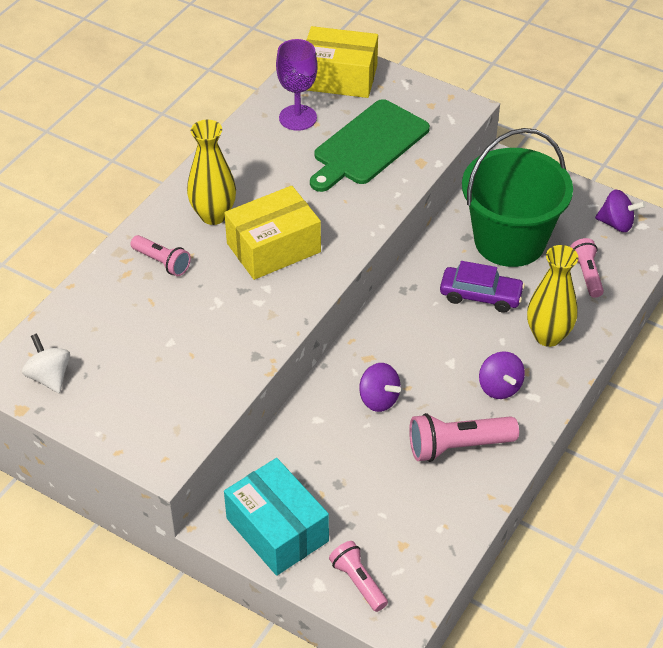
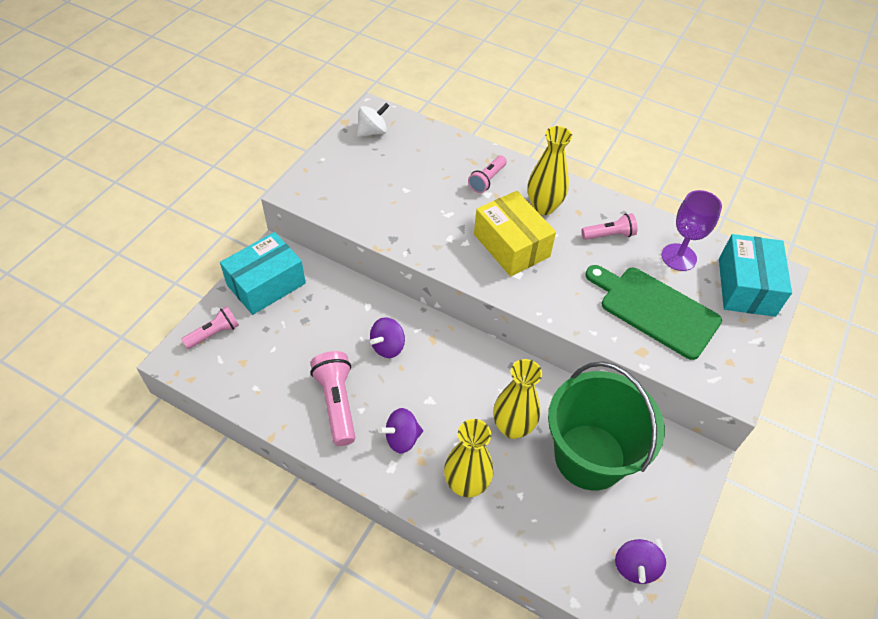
camera: 85 degrees right, 5 degrees up
(339, 77) = (746, 287): yellow box -> turquoise box
(480, 296) = (512, 427): purple car -> yellow vase
(586, 274) = (553, 528): pink flashlight -> pink flashlight (609, 235)

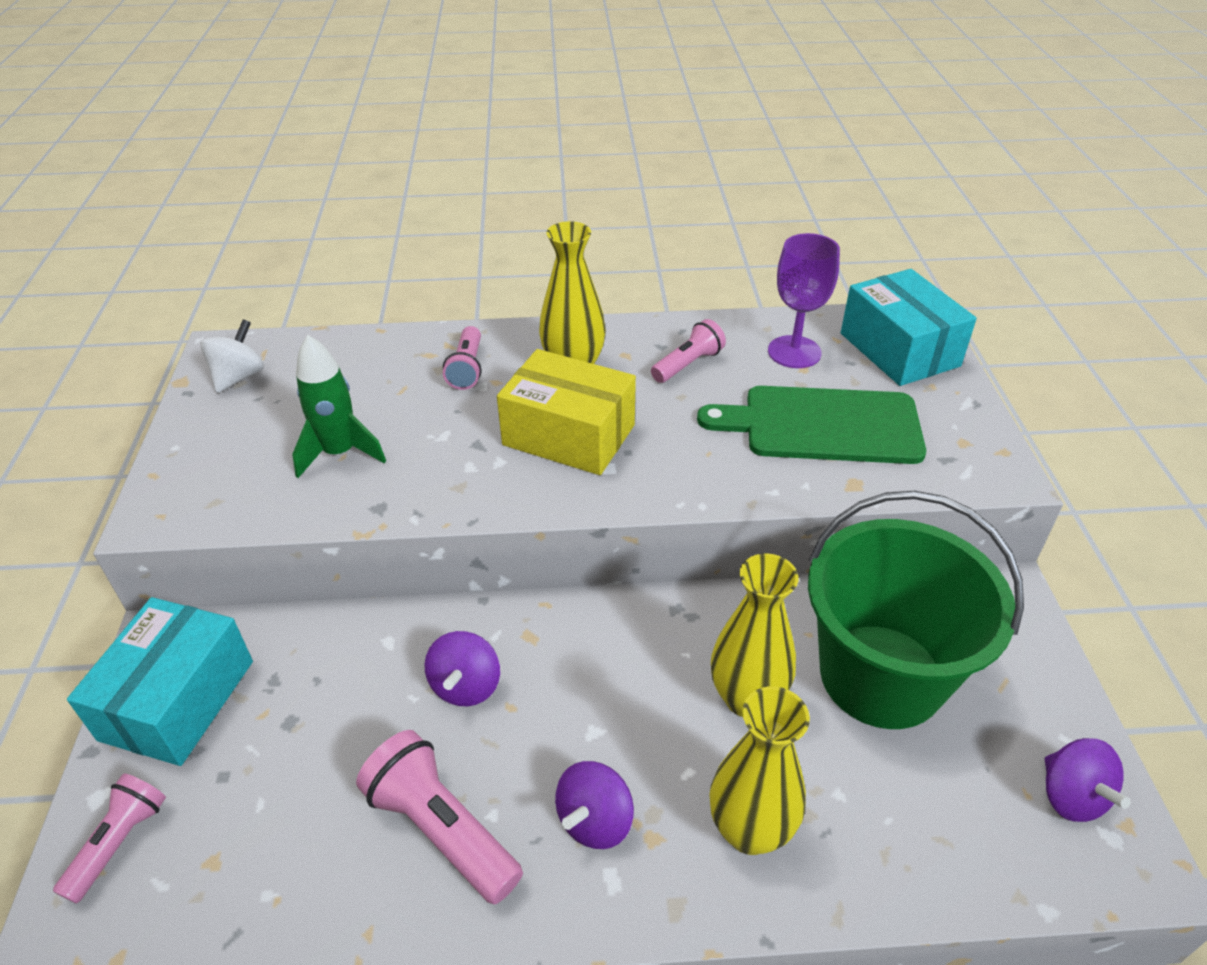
camera: 30 degrees left, 10 degrees down
(393, 199) = (340, 453): none -> green rocket

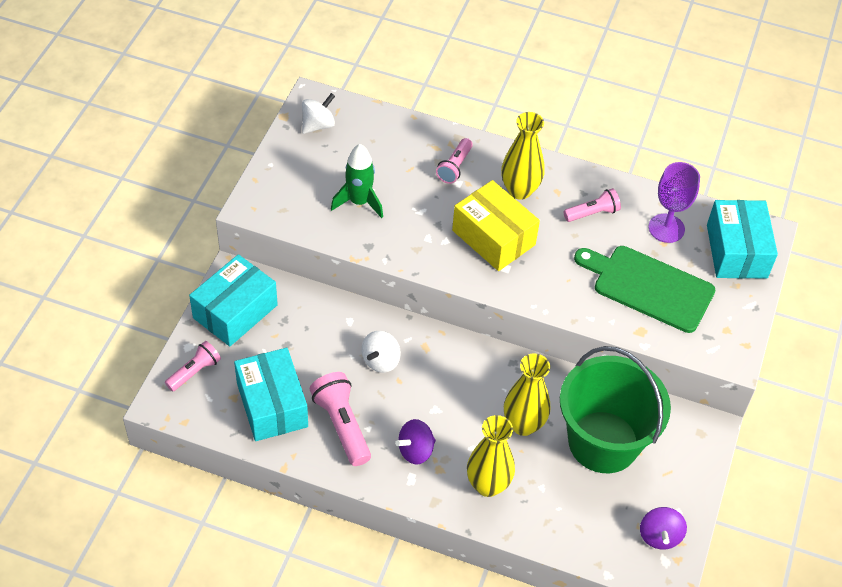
camera: 20 degrees right, 10 degrees up
(294, 845) = (272, 405): none -> turquoise box
(466, 686) = (380, 361): purple spinning top -> white spinning top

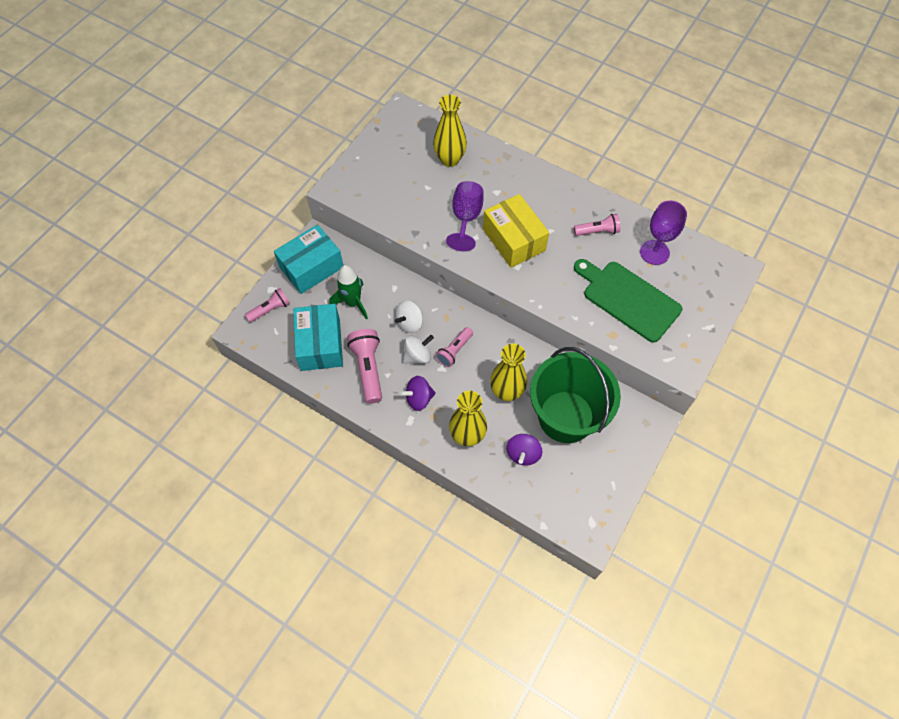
camera: 15 degrees right, 10 degrees up
(318, 125) = (401, 131): white spinning top -> white spinning top (418, 356)
(359, 202) = (417, 196): green rocket -> green rocket (353, 303)
(428, 220) = (466, 218): none -> purple goblet
(455, 167) = (497, 178): pink flashlight -> pink flashlight (454, 351)
(519, 190) = (544, 204): yellow vase -> yellow vase (449, 159)
(659, 536) = (592, 501): purple spinning top -> purple spinning top (523, 454)
(736, 251) = (708, 280): turquoise box -> none

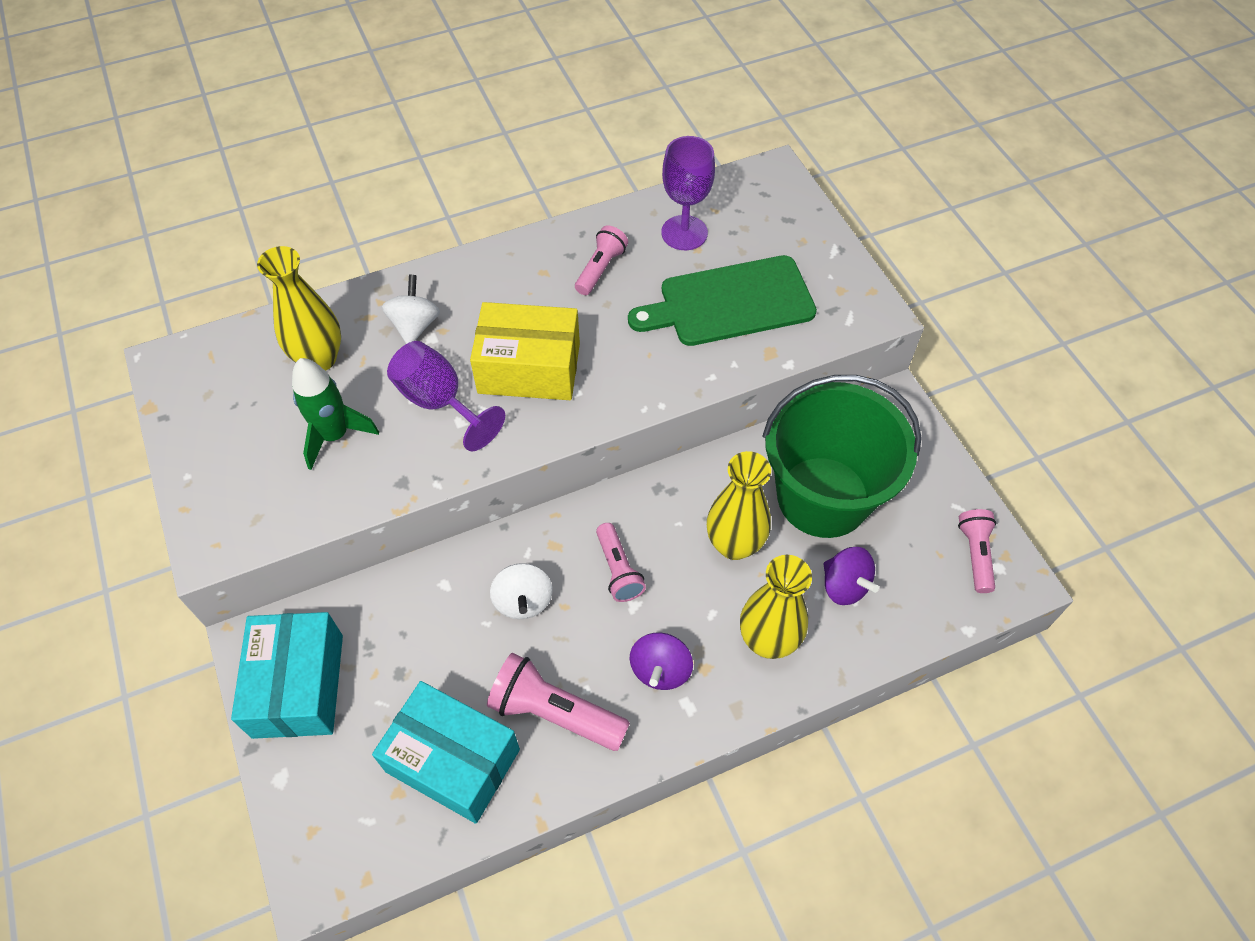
camera: 55 degrees left, 5 degrees down
(270, 309) = (318, 804): pink flashlight -> pink flashlight (975, 554)
(353, 303) = (419, 662): green rocket -> green rocket (335, 435)
(418, 356) = (587, 625): white spinning top -> white spinning top (415, 325)

